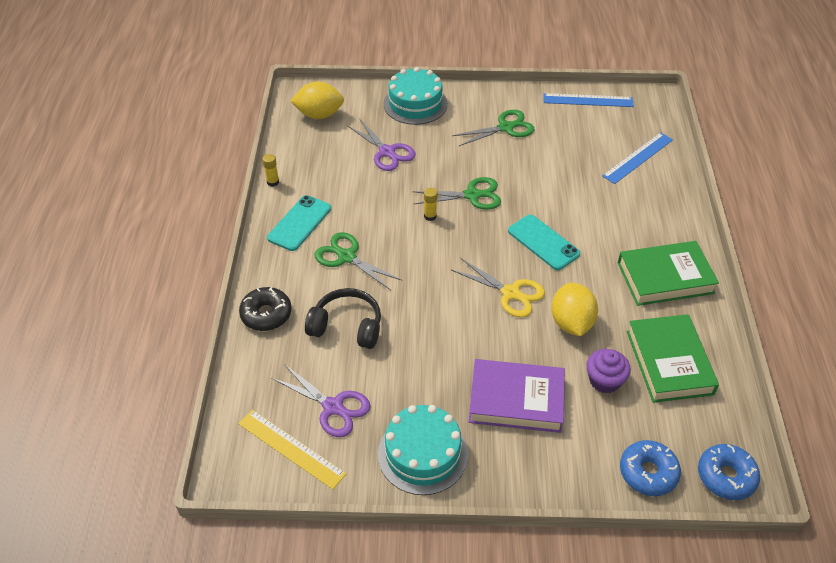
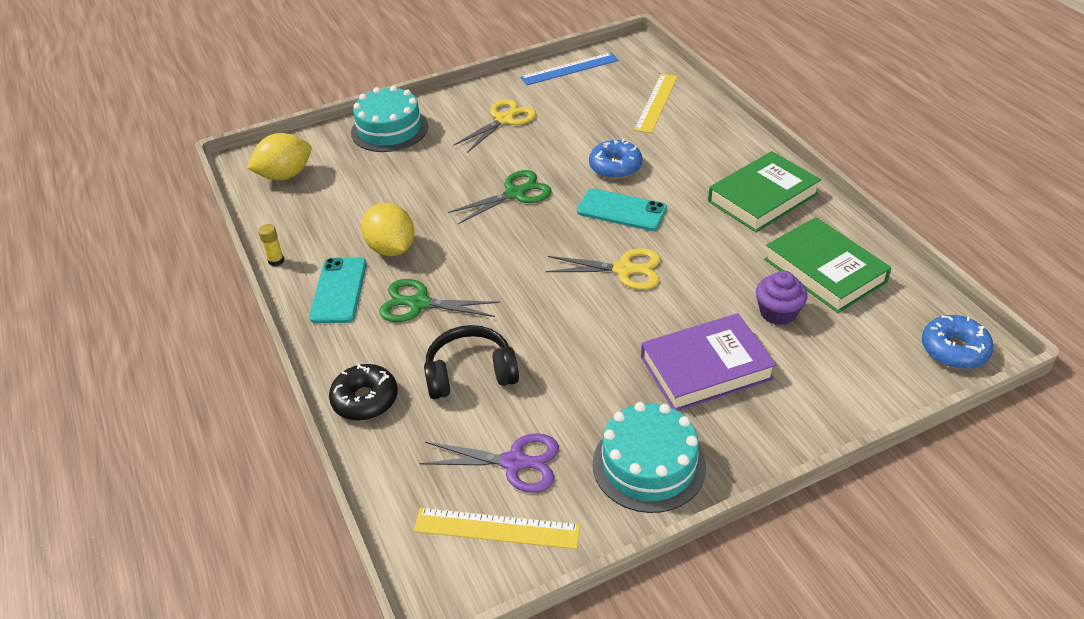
camera: 25 degrees left, 5 degrees down
(387, 152) = (391, 185): purple scissors -> none
(430, 216) = (484, 229): yellow glue stick -> none
(505, 128) = (504, 120): green scissors -> yellow scissors
(571, 323) = (705, 273): yellow lemon -> yellow lemon (391, 248)
(638, 158) = (656, 103): blue ruler -> yellow ruler
(648, 472) = (883, 379): blue donut -> blue donut (615, 167)

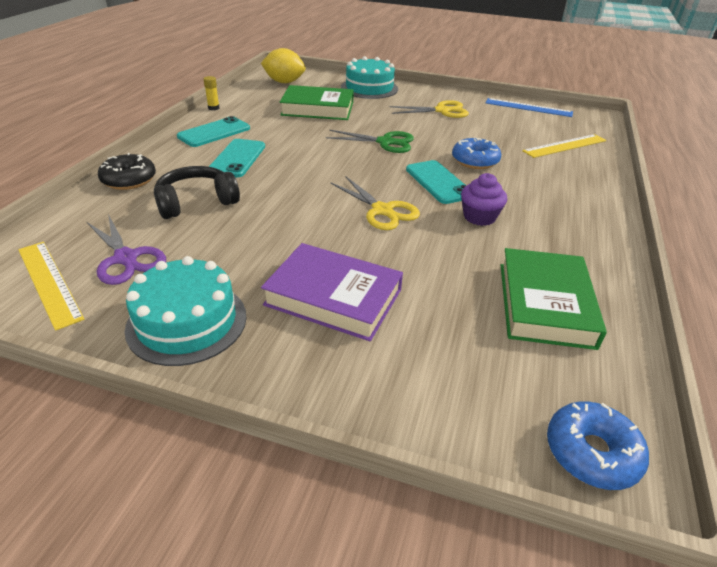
camera: 40 degrees right, 5 degrees down
(391, 248) = (272, 130): yellow lemon -> none
(419, 304) = (237, 158): green scissors -> turquoise phone
(470, 373) = (196, 202): black headphones -> black headphones turned 60 degrees counterclockwise
(762, 197) = (565, 231): green book -> green book (317, 108)
(778, 312) = (453, 303): purple cupcake -> purple cupcake (479, 217)

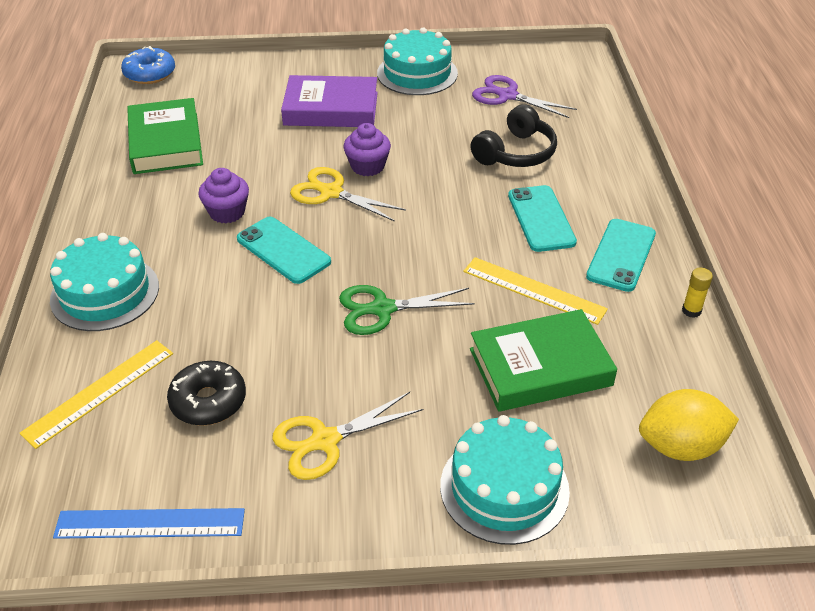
camera: 160 degrees right, 5 degrees up
(49, 282) = (535, 71): yellow ruler -> yellow ruler (534, 290)
(129, 180) = (610, 158): black donut -> black donut (208, 401)
(336, 223) = (367, 166): none -> purple cupcake
(475, 161) = (243, 306): blue donut -> none
(576, 187) = (105, 293): none -> turquoise cake

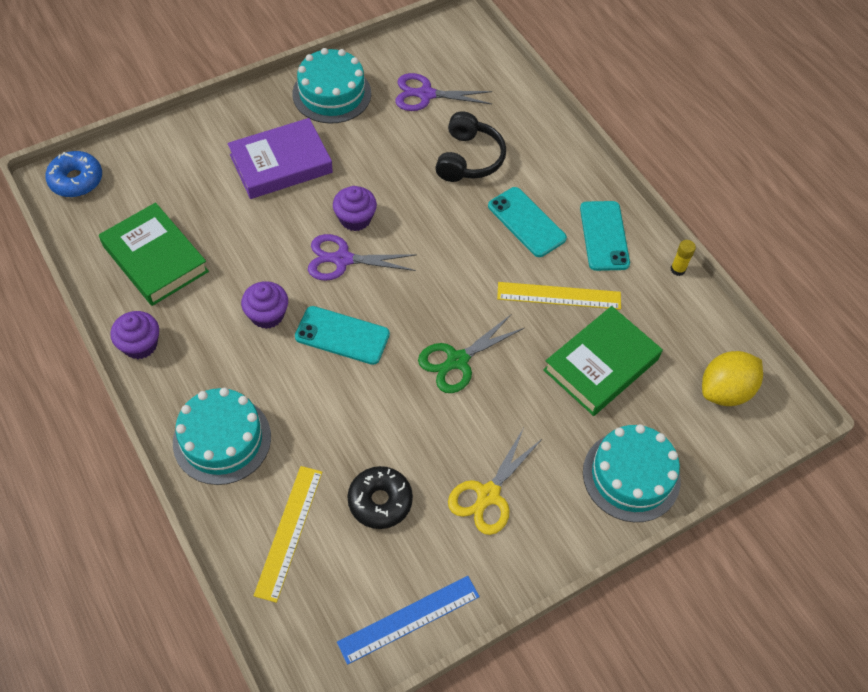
camera: 30 degrees left, 15 degrees up
(99, 198) = (140, 345): none -> purple cupcake
(331, 193) = (342, 259): yellow scissors -> purple scissors

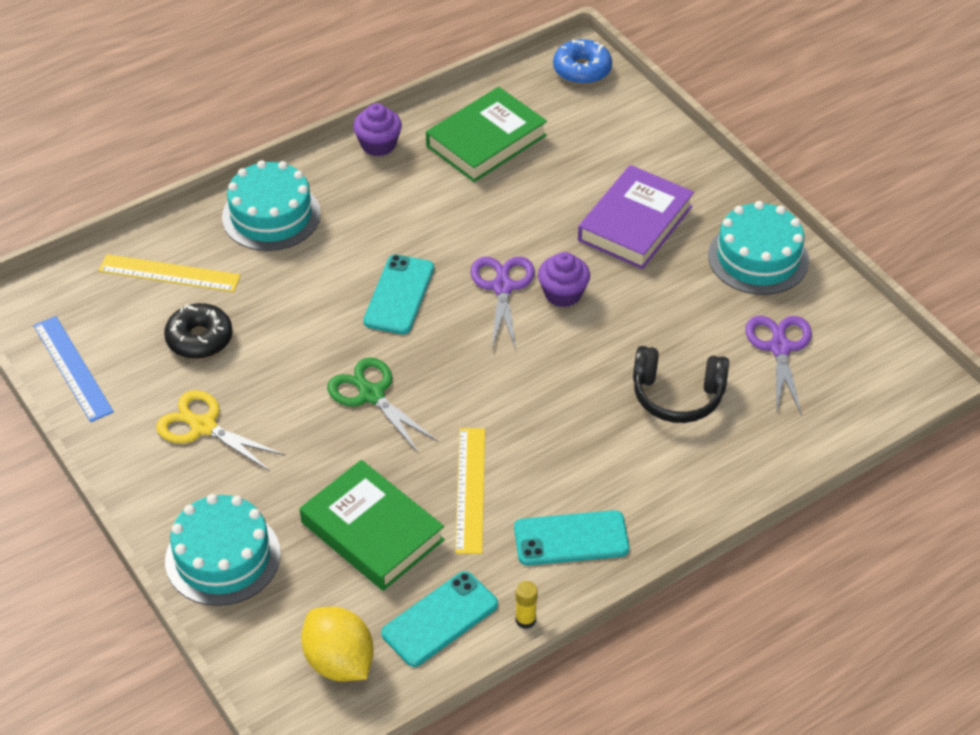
camera: 90 degrees right, 10 degrees down
(267, 315) = (421, 233): purple cupcake -> none
(281, 164) = (635, 223): purple book -> purple book turned 60 degrees clockwise
(526, 222) = (582, 456): turquoise phone -> turquoise phone (440, 619)

